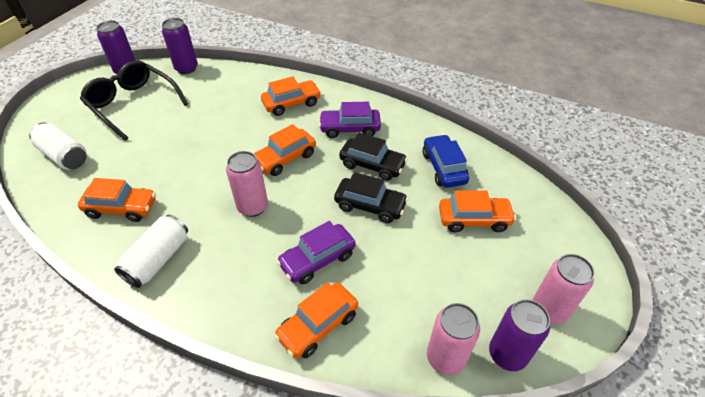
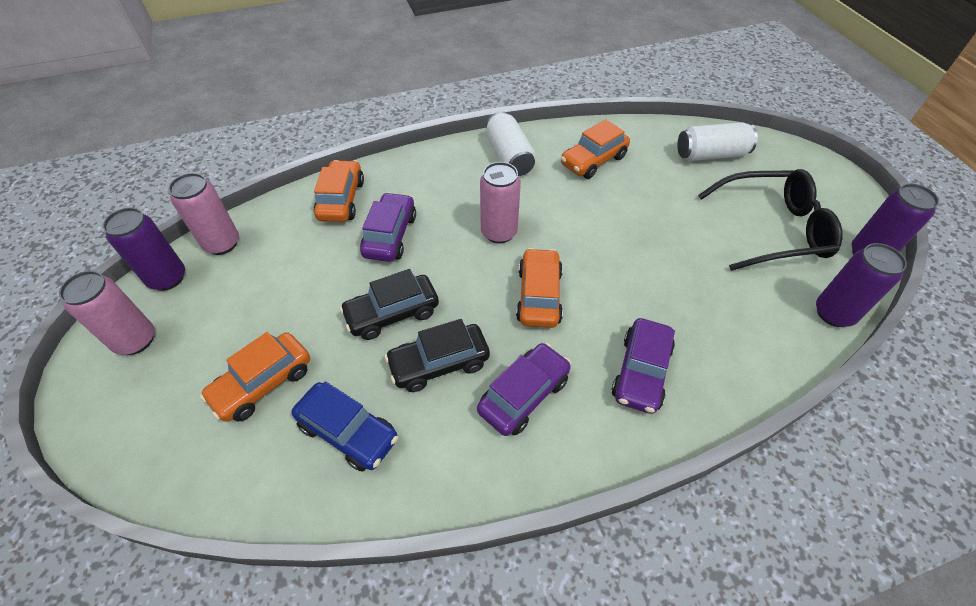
camera: 135 degrees right, 5 degrees up
(291, 103) = (641, 372): orange car -> purple car

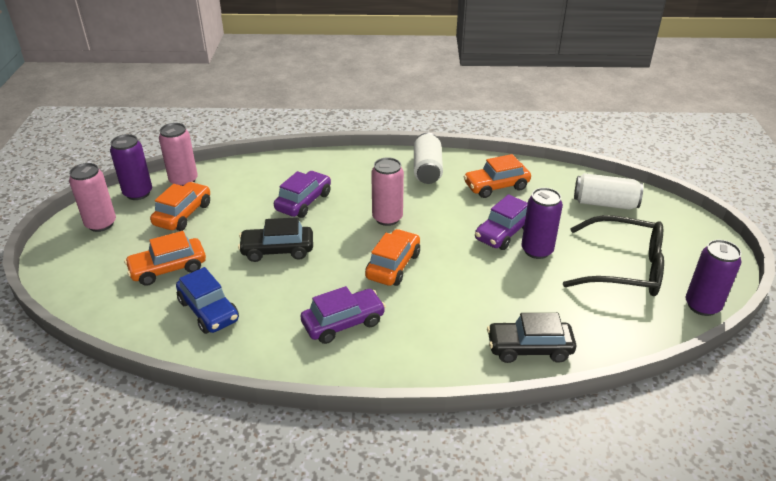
camera: 20 degrees right, 15 degrees down
(341, 200) = (281, 171): orange car -> orange car (183, 214)
(439, 363) = (293, 288): black car -> black car (529, 348)
(641, 372) = (442, 333): purple car -> purple car (503, 233)
(833, 313) = (637, 338): purple can -> purple can (537, 250)

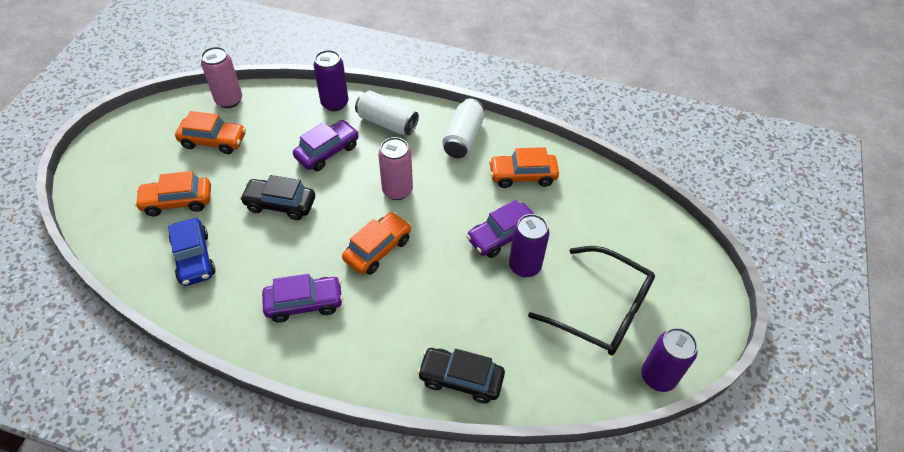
camera: 15 degrees right, 15 degrees up
(101, 224) = (139, 135): pink can -> none
(138, 193) = (183, 106): purple can -> purple can (335, 103)
(183, 214) = (213, 141): orange car -> orange car turned 60 degrees clockwise
(605, 203) = (624, 224): white can -> white can (387, 123)

